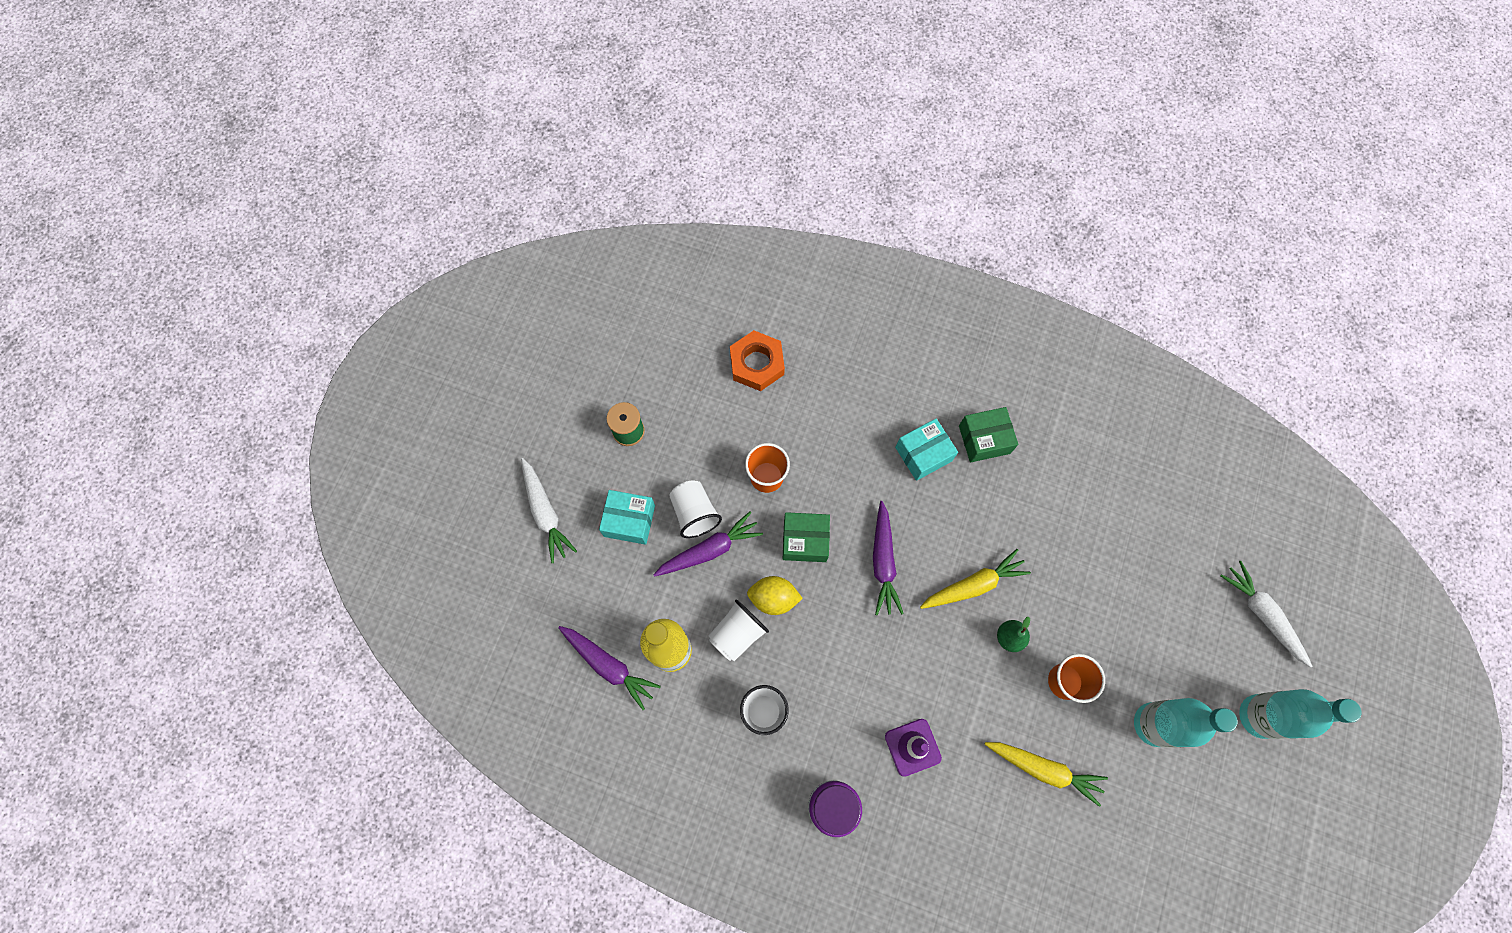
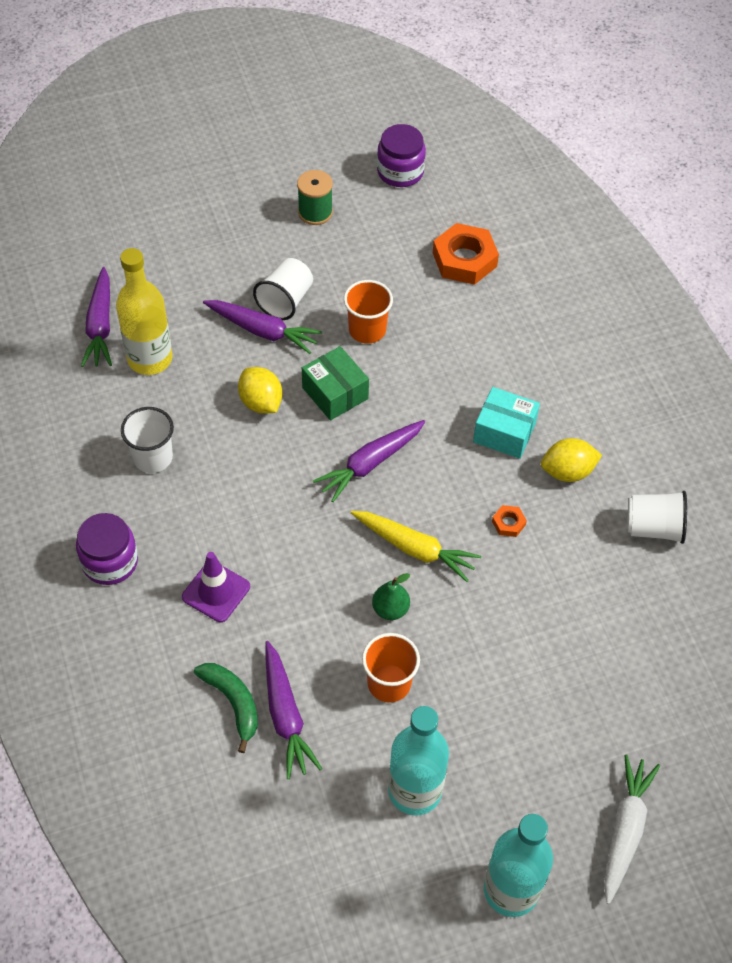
camera: 50 degrees right, 15 degrees down
(545, 513) = (193, 204): white carrot -> none
(629, 521) = (237, 262): turquoise box -> none
(640, 343) = (400, 172): none -> purple jar
(737, 633) = (206, 396): white cup -> white cup (653, 528)
(984, 439) = (567, 472): green box -> yellow lemon
(997, 509) = (508, 523): none -> orange nut
(1009, 798) = (233, 702): none -> green banana
(1043, 769) = (285, 715): yellow carrot -> purple carrot

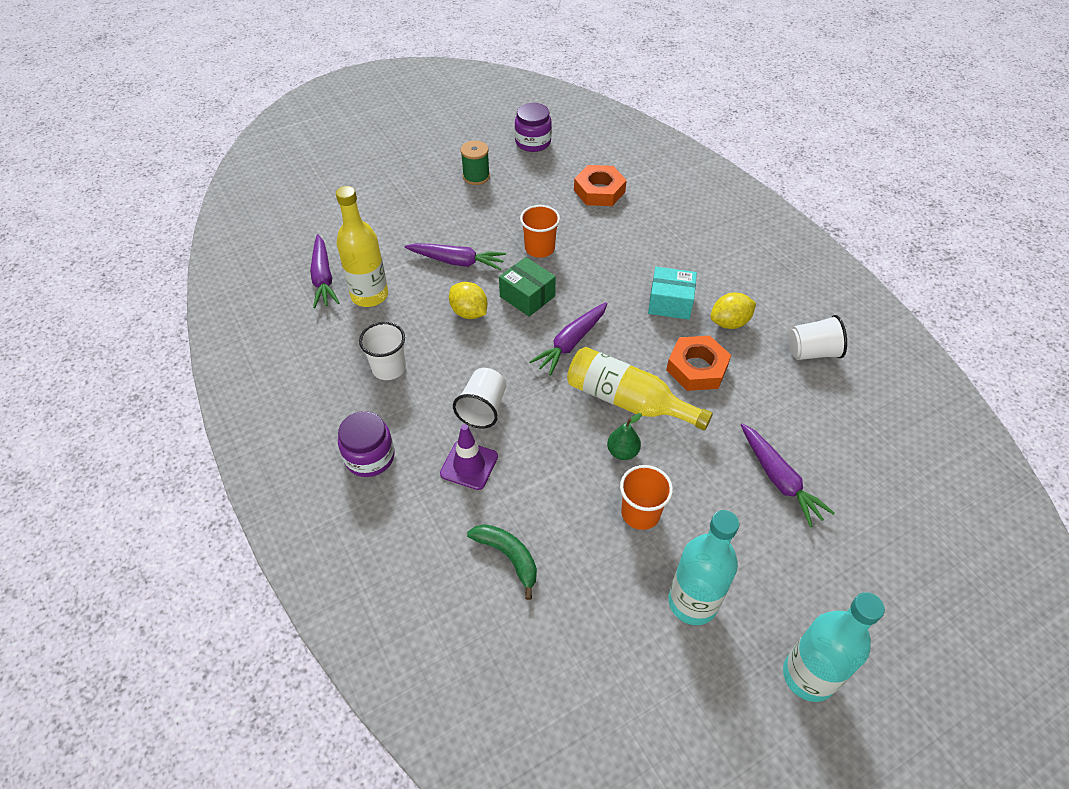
camera: 10 degrees left, 5 degrees down
(285, 301) = (469, 238): white cup -> white cup (483, 408)
(285, 715) = (558, 558): purple carrot -> purple carrot (779, 479)
(414, 548) = (627, 401): yellow carrot -> yellow bottle
(508, 523) = (697, 368): orange nut -> orange nut, size x2.21
(625, 830) = (886, 600): white carrot -> none

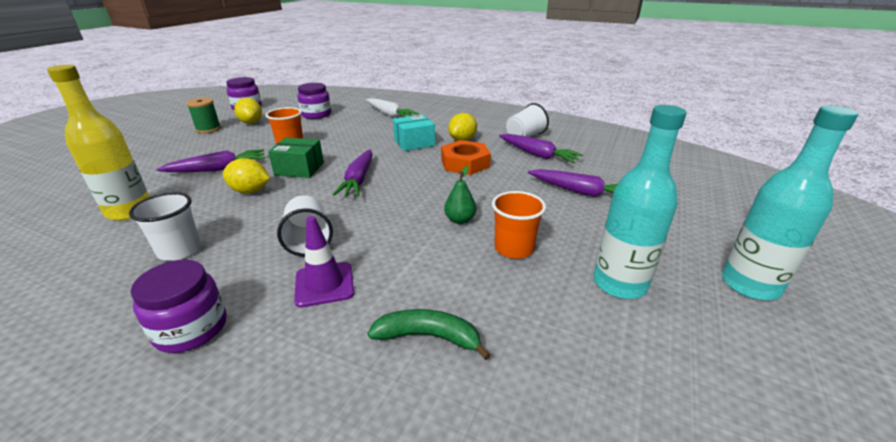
camera: 35 degrees left, 20 degrees down
(323, 278) = (62, 216): purple carrot -> purple carrot (537, 155)
(522, 181) = (251, 123): none -> yellow lemon
(599, 191) = (316, 114): orange nut -> purple jar
(627, 401) = (433, 193): yellow bottle -> none
(683, 226) = (389, 114): none -> white carrot

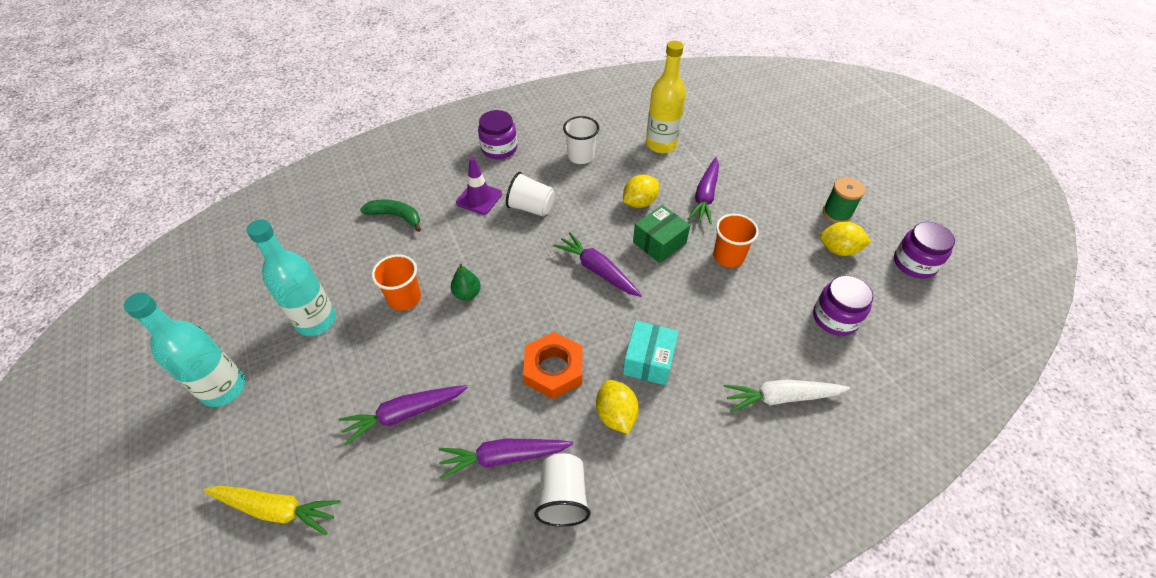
camera: 130 degrees right, 20 degrees up
(428, 337) = (396, 216): green banana -> green banana turned 120 degrees counterclockwise
(702, 199) = (276, 509): none -> yellow carrot

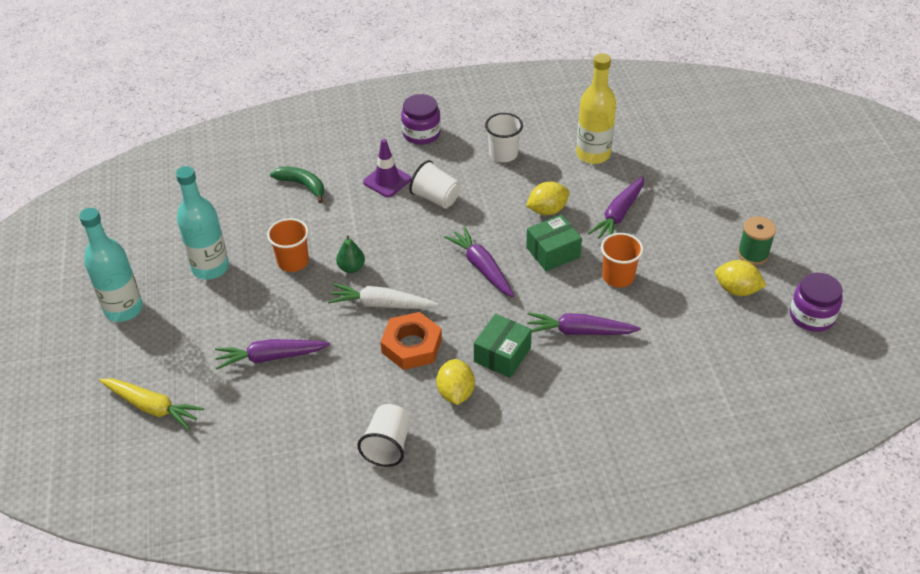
camera: 15 degrees right, 5 degrees down
(504, 457) = (347, 406): purple carrot -> purple carrot (579, 331)
(649, 360) = (502, 355): turquoise box -> green box
(781, 397) = (615, 408): white carrot -> white carrot (381, 304)
(835, 318) = (701, 351): purple jar -> none

